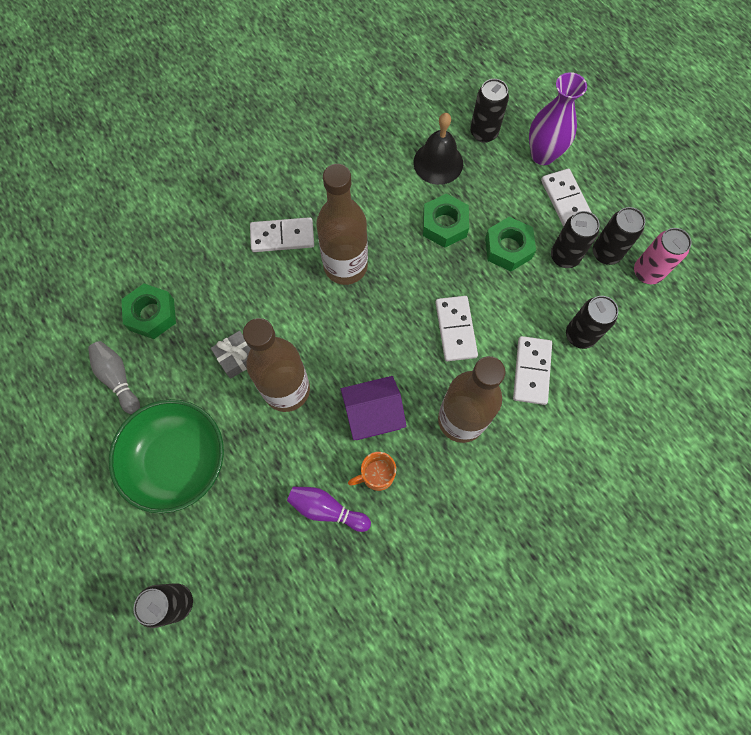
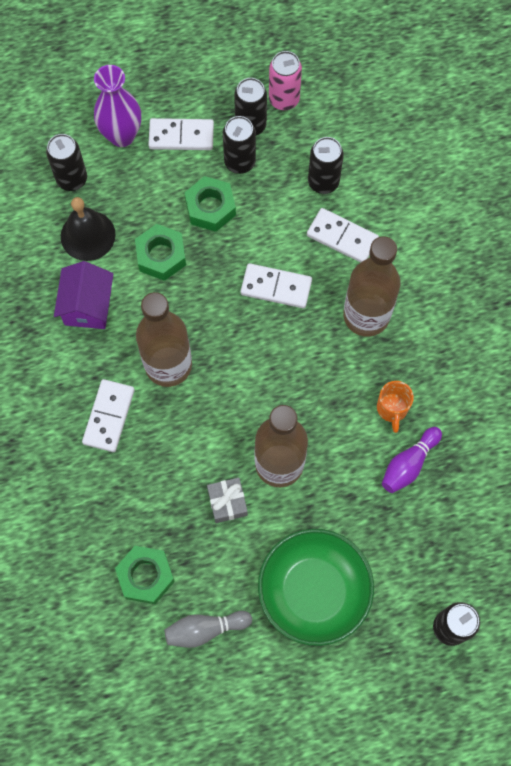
camera: 70 degrees left, 0 degrees up
(373, 415) = (333, 392): purple house -> purple house (88, 306)

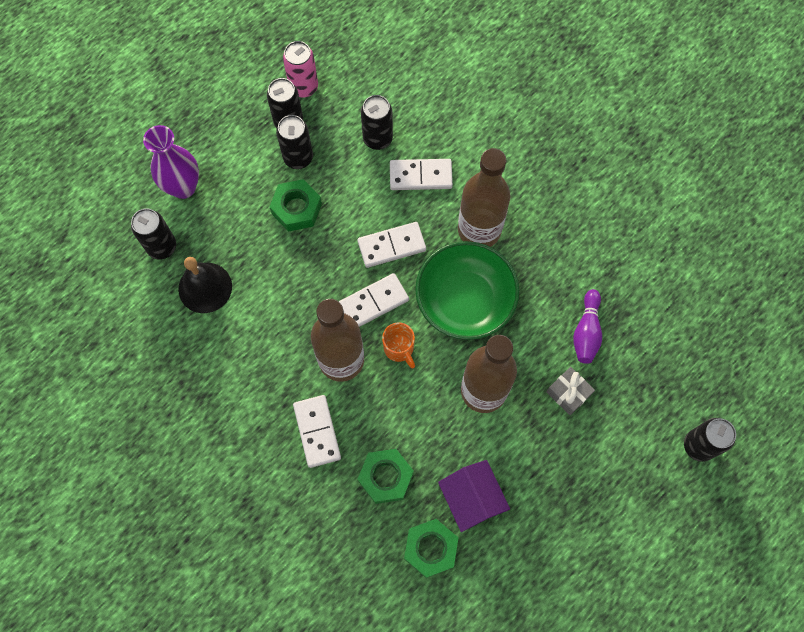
camera: 30 degrees left, 0 degrees up
(88, 306) = (242, 348): purple house -> purple house (471, 499)
(161, 256) = (279, 271): green nut -> green nut (386, 477)
(181, 136) = (235, 161): white domino -> white domino (373, 302)
(205, 629) = (507, 564): grey bowling pin -> none
(227, 502) = (460, 447): grey gift -> grey gift (568, 393)
(314, 591) = (575, 479): green bowl -> green bowl (465, 300)
(392, 409) = (546, 294): orange mug -> orange mug (399, 349)

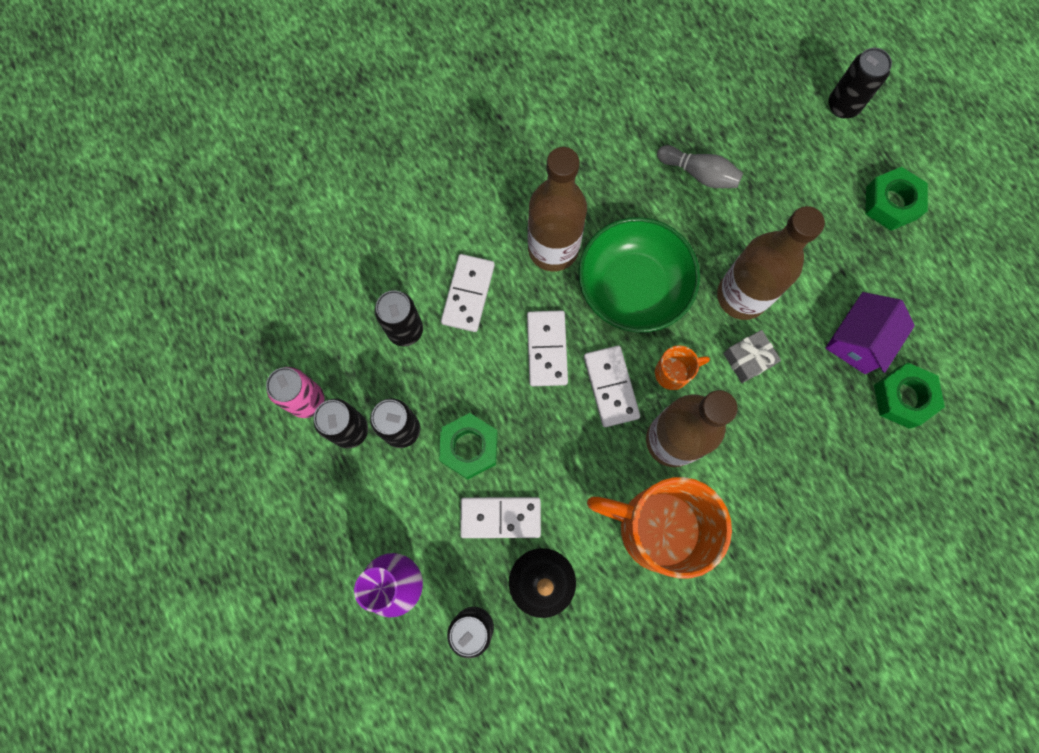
camera: 75 degrees left, 5 degrees up
(267, 363) = (657, 528): none -> orange mug
(317, 431) = (750, 488): white domino -> white domino (500, 517)
(386, 477) = (817, 425): green nut -> green nut (891, 203)
(471, 499) = (857, 341): purple house -> purple house turned 45 degrees counterclockwise
(568, 393) = (762, 211): grey gift -> grey gift (748, 359)
(586, 332) = (699, 173): purple bowling pin -> grey bowling pin

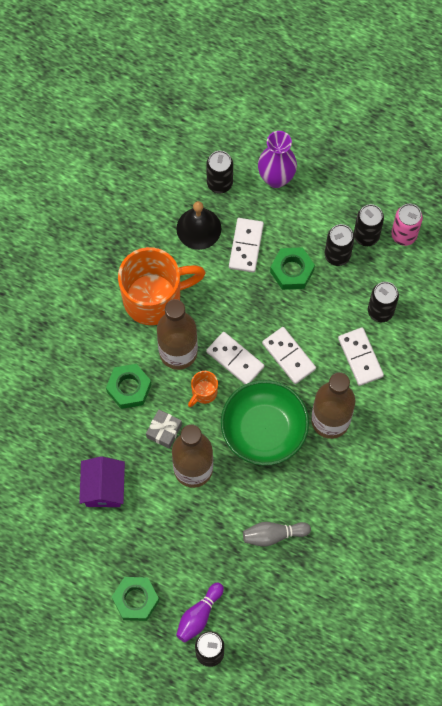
camera: 145 degrees right, 5 degrees down
(500, 517) = (246, 246): white domino -> white domino turned 45 degrees counterclockwise
(831, 147) = (199, 615): none -> purple bowling pin
(903, 397) = (55, 470): green nut -> green nut (129, 388)

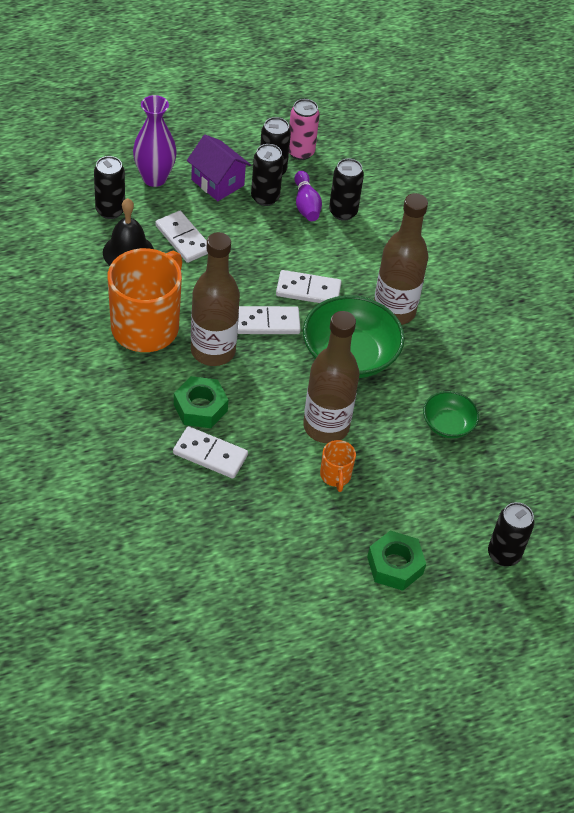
camera: 50 degrees left, 20 degrees down
(103, 488) = (266, 500): purple house -> purple house (217, 182)
(164, 431) = (268, 417): grey gift -> none
(199, 615) = (461, 533): purple bowling pin -> purple bowling pin (306, 204)
(203, 393) = (269, 365): orange mug -> orange mug (335, 476)
(273, 535) = (448, 424): grey bowling pin -> green bowl
(292, 271) = (241, 231): green nut -> none
(360, 357) = (365, 252): white domino -> white domino (210, 454)

